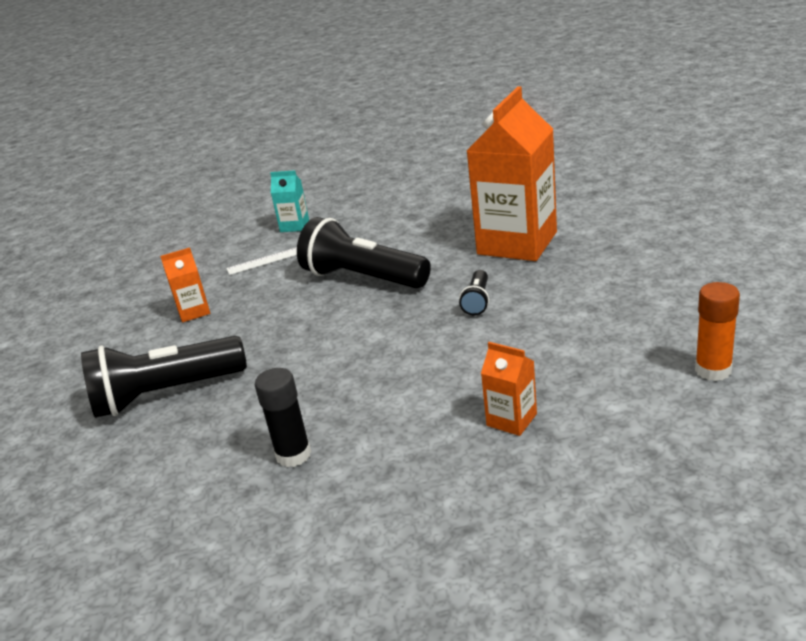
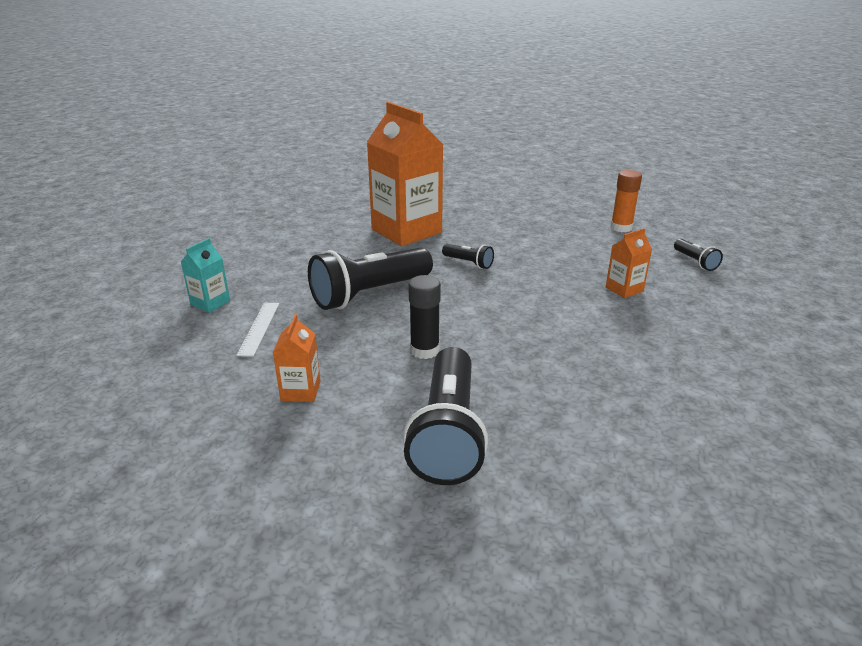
camera: 70 degrees left, 0 degrees up
(293, 455) = (604, 378): black glue stick -> black glue stick (424, 350)
(667, 462) = (695, 262): none -> black flashlight

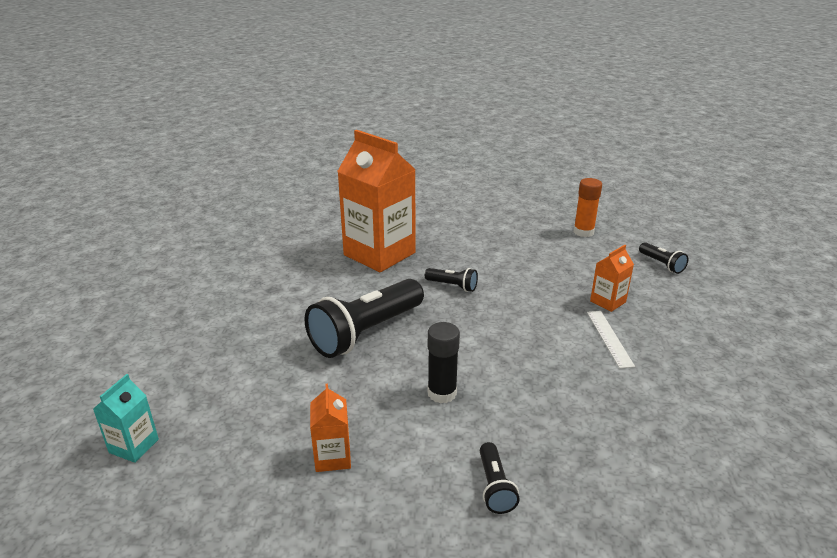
camera: 10 degrees left, 0 degrees up
(210, 303) = (202, 361): turquoise carton -> turquoise carton (134, 446)
(259, 328) = (265, 386): white ruler -> white ruler (609, 338)
(448, 433) = (494, 487): black flashlight -> black flashlight, size x0.46

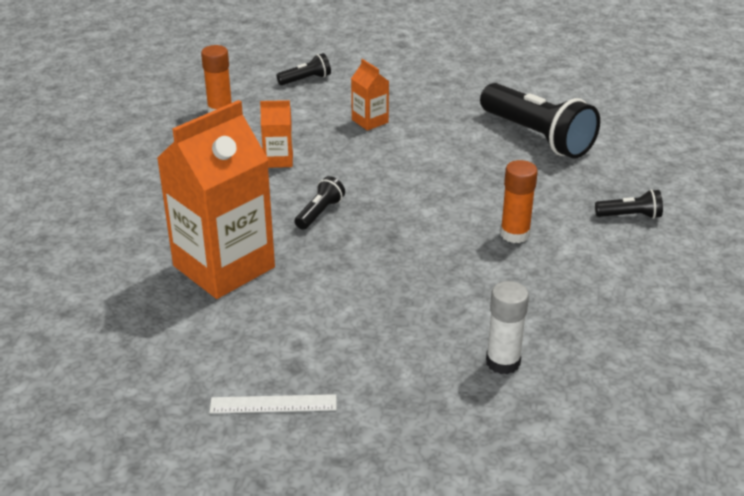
camera: 85 degrees left, 5 degrees up
(134, 446) = (613, 455): turquoise carton -> none
(260, 384) = (503, 362): none -> white glue stick
(333, 457) = (609, 304): orange carton -> orange carton (278, 160)
(366, 332) = (408, 281): black flashlight -> black flashlight (537, 137)
(442, 393) = (515, 234): black glue stick -> orange glue stick
(609, 338) = (432, 131): white ruler -> white ruler (273, 404)

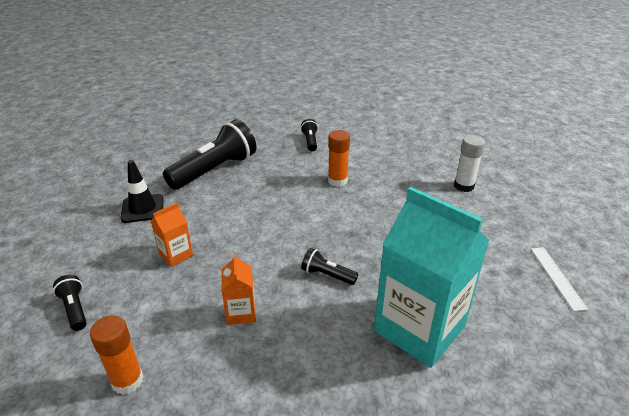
camera: 95 degrees left, 0 degrees up
(224, 266) = (419, 329): orange carton -> turquoise carton
(453, 96) = (142, 208): none -> black traffic cone

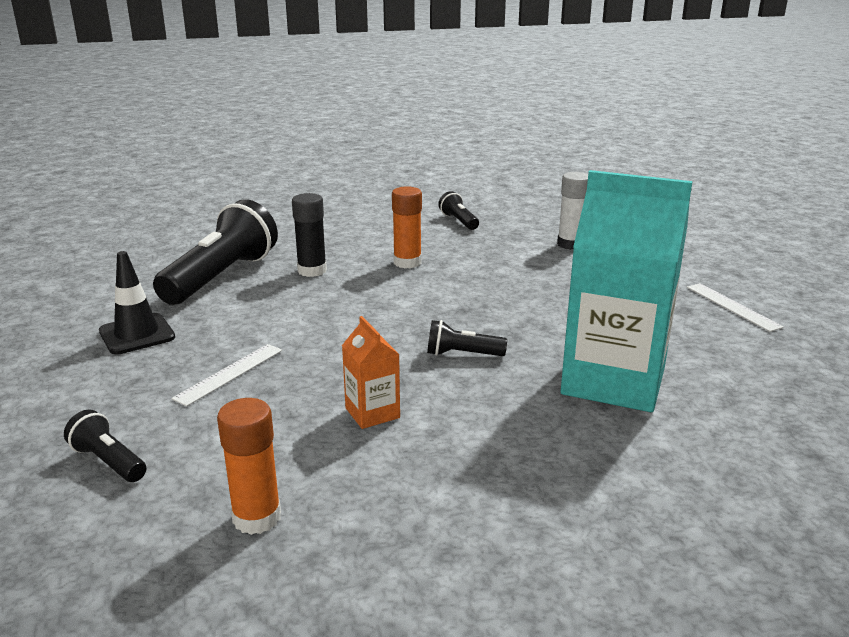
camera: 20 degrees left, 10 degrees down
(176, 255) = (229, 374): orange carton -> white ruler
(272, 176) = (312, 271): none -> black glue stick
(310, 141) = (340, 229): black flashlight -> black flashlight (459, 221)

